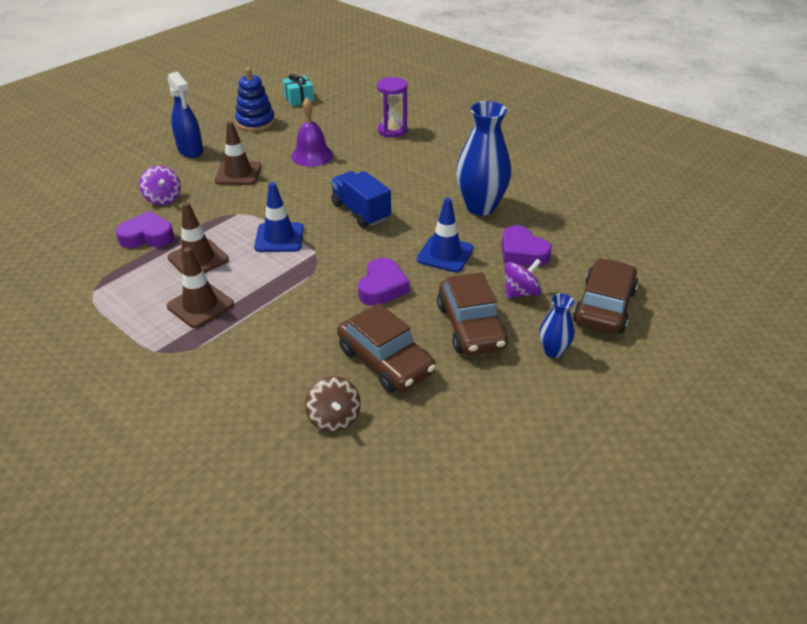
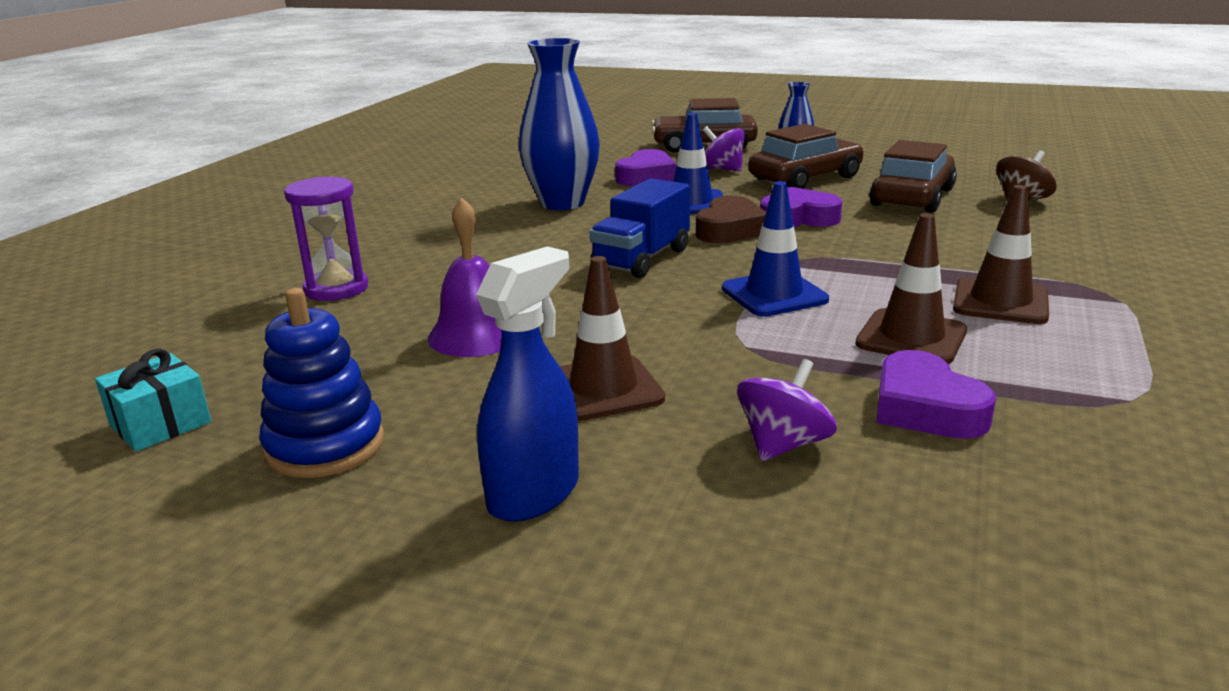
camera: 110 degrees left, 15 degrees down
(383, 254) = (730, 229): none -> brown heart

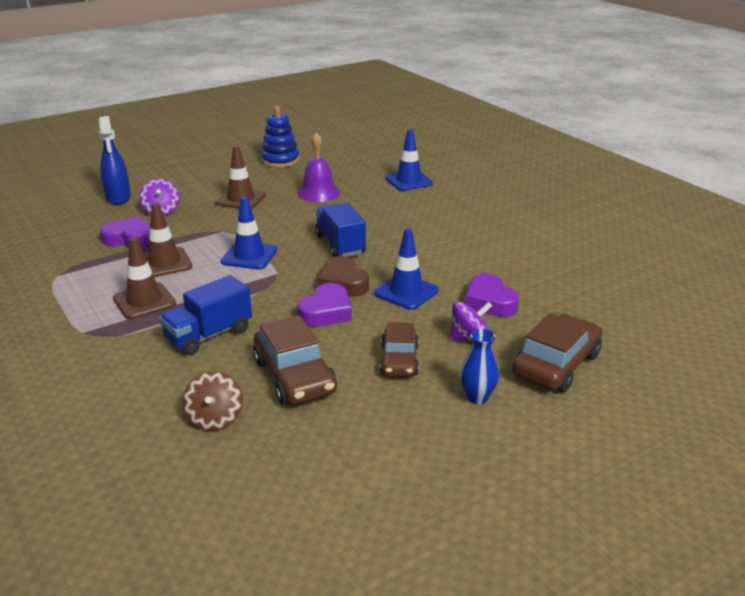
camera: 125 degrees right, 5 degrees up
(160, 424) = (331, 146): turquoise gift -> none
(336, 289) = (409, 181): purple hourglass -> blue traffic cone
(534, 493) = (208, 176): blue spray bottle -> blue spray bottle (118, 198)
(562, 203) = (465, 256): blue vase -> none
(805, 178) = (399, 360): brown car -> brown car, size x0.66
(954, 245) = (209, 335): none -> blue truck

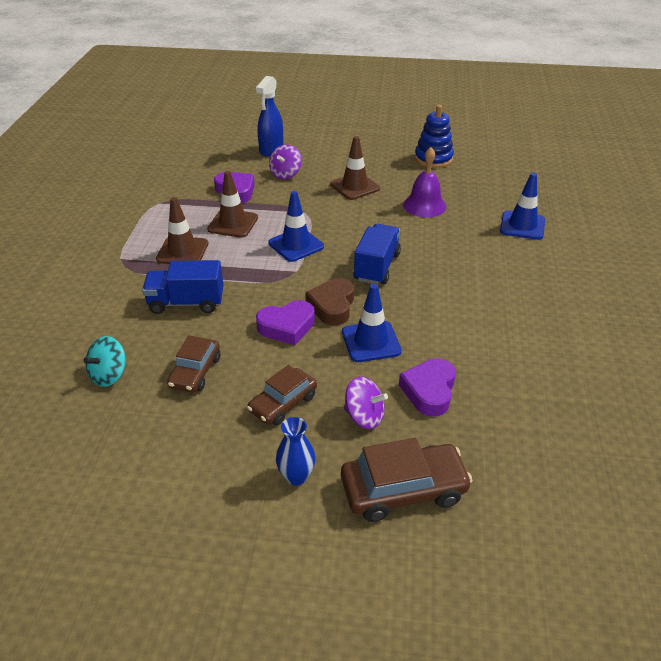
camera: 40 degrees right, 10 degrees up
(215, 418) = (109, 375): brown spinning top -> turquoise spinning top
(294, 377) = (195, 372): brown car -> brown car, size x0.66

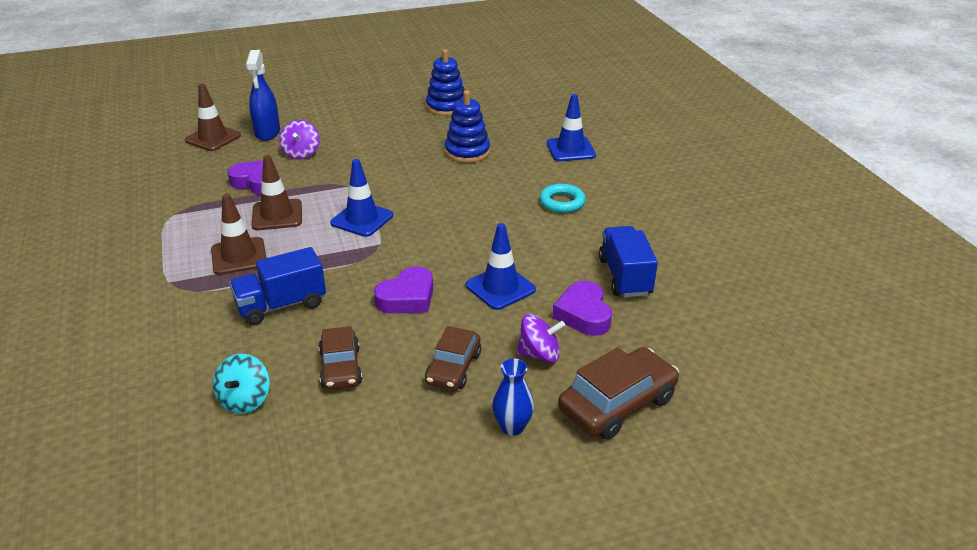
camera: 25 degrees left, 5 degrees down
(332, 306) = (440, 266): brown heart -> none
(354, 187) = (384, 150): brown traffic cone -> brown traffic cone (213, 138)
(376, 267) = (459, 219): blue truck -> blue truck (624, 277)
(424, 205) = (467, 152): purple bell -> blue stacking toy
(480, 275) = (562, 202): none -> turquoise ring

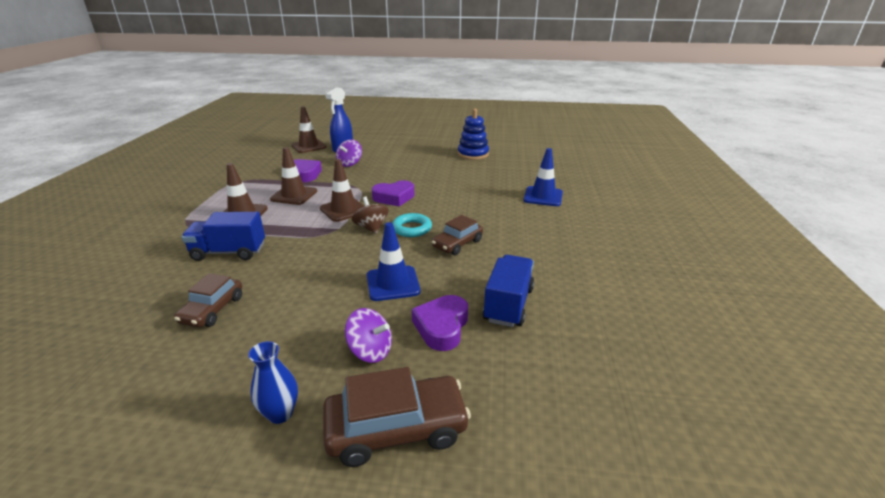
camera: 25 degrees right, 5 degrees down
(245, 400) = (126, 312): turquoise spinning top -> none
(362, 219) = (344, 210): blue traffic cone -> brown traffic cone
(407, 298) = (316, 271): purple heart -> purple heart (394, 197)
(417, 233) = (371, 228): none -> brown spinning top
(453, 368) = (290, 338): brown car -> brown car (457, 244)
(467, 152) = (461, 183): blue stacking toy -> none
(562, 202) = (503, 232): turquoise ring -> turquoise ring (412, 228)

